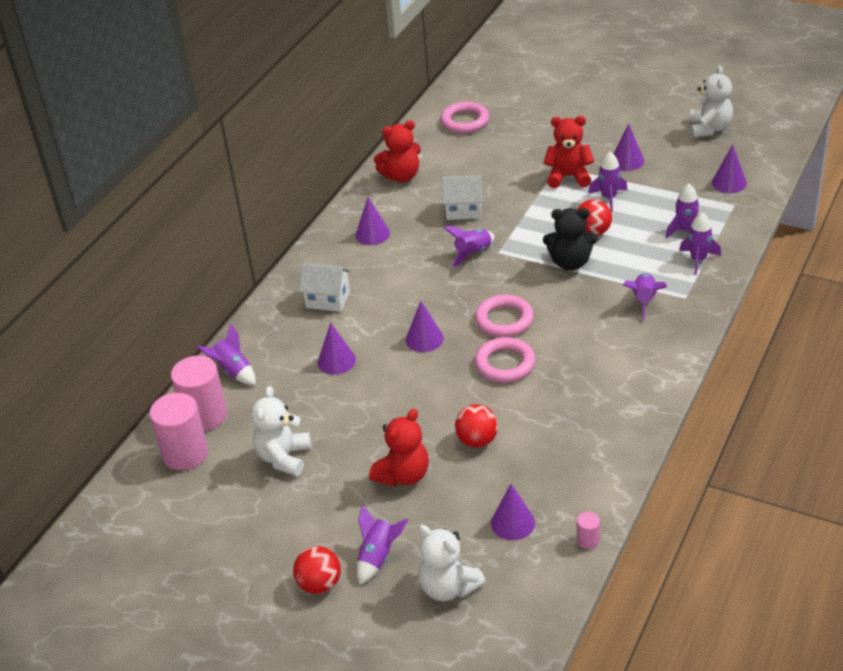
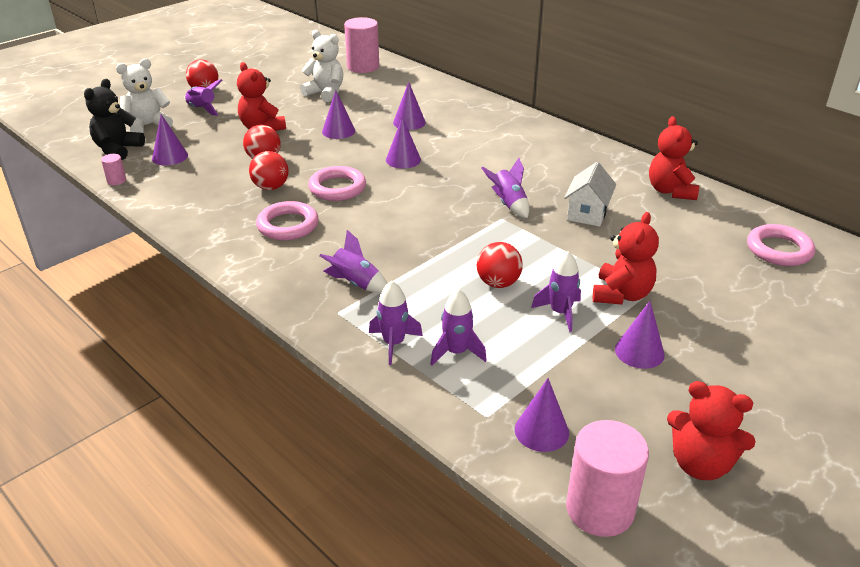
camera: 105 degrees right, 5 degrees down
(205, 415) = (393, 75): pink cylinder -> pink cylinder (600, 509)
(233, 371) = (432, 87): purple rocket -> none
(328, 300) = (489, 129): white house -> none
(372, 234) = (574, 161): purple cone -> purple cone (338, 131)
(504, 320) = (395, 199): pink ring -> pink ring (288, 225)
(530, 410) = (271, 187): none -> red ball
(570, 263) = (454, 255): black teddy bear -> black teddy bear (118, 149)
(709, 129) = (700, 464): white teddy bear -> red teddy bear

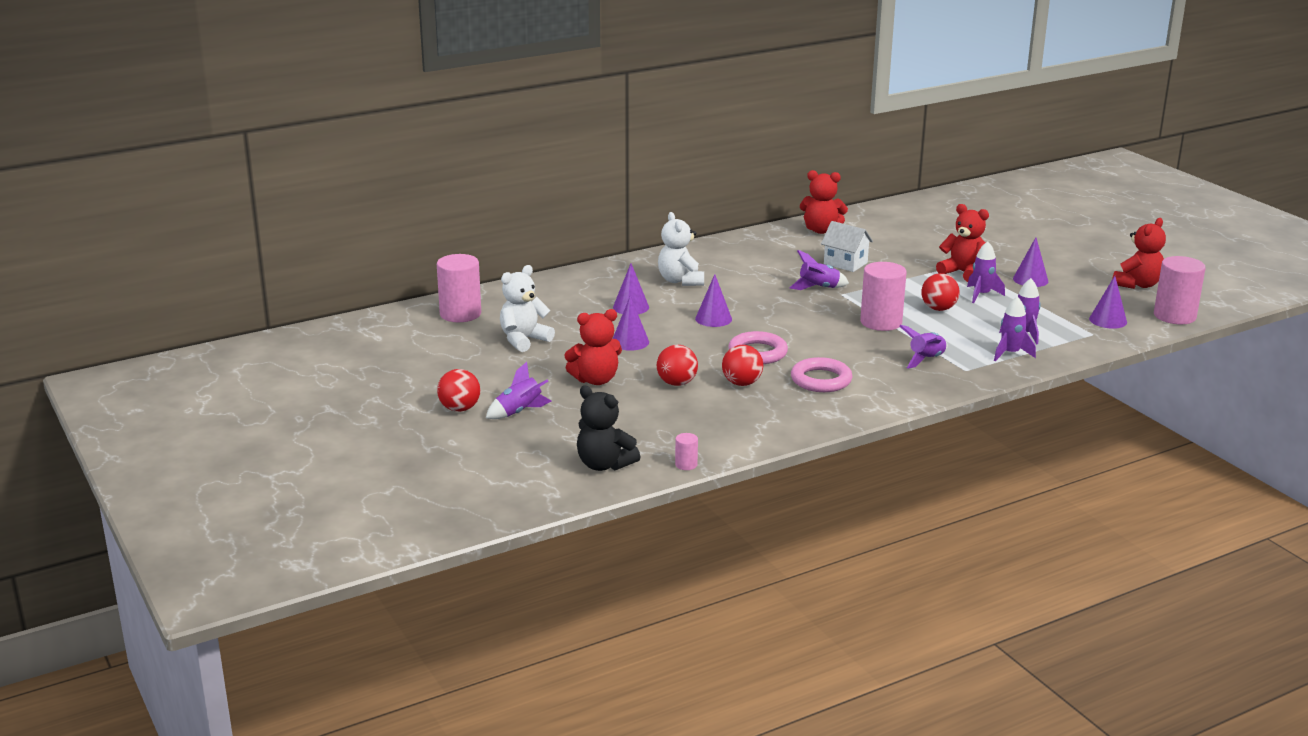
camera: 75 degrees left, 10 degrees down
(148, 126) = (546, 446): white teddy bear -> white teddy bear (680, 281)
(170, 156) = (641, 433): purple cone -> none
(440, 248) = (881, 322): none -> pink cylinder
(779, 250) = (918, 217): pink ring -> none

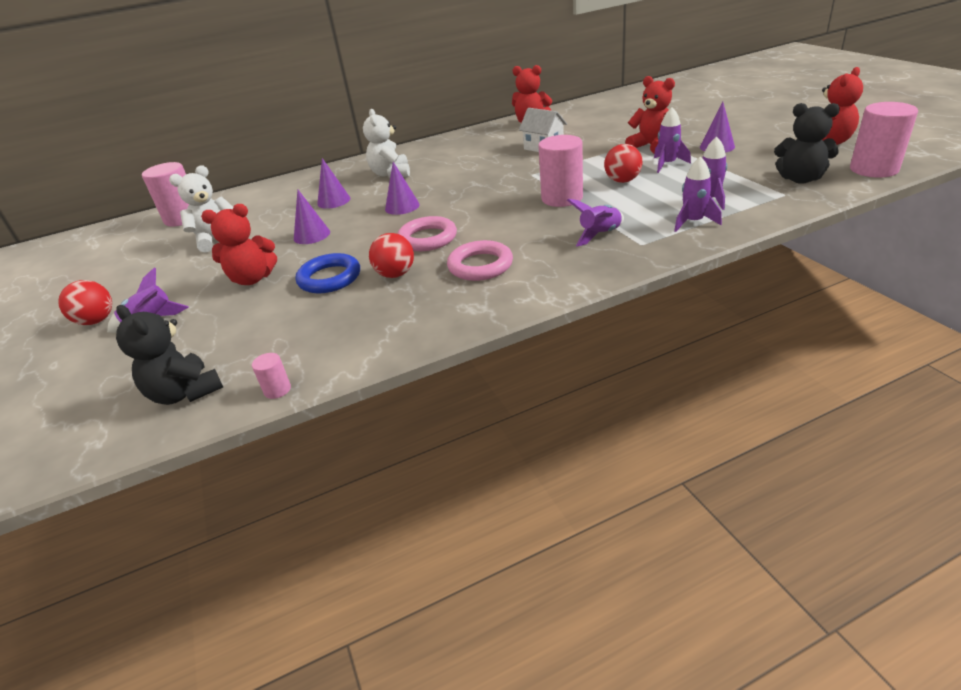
camera: 10 degrees right, 10 degrees up
(677, 383) = (329, 278): red ball -> blue ring
(818, 288) = (512, 170): purple rocket -> none
(1108, 320) = (800, 179): purple cone -> black teddy bear

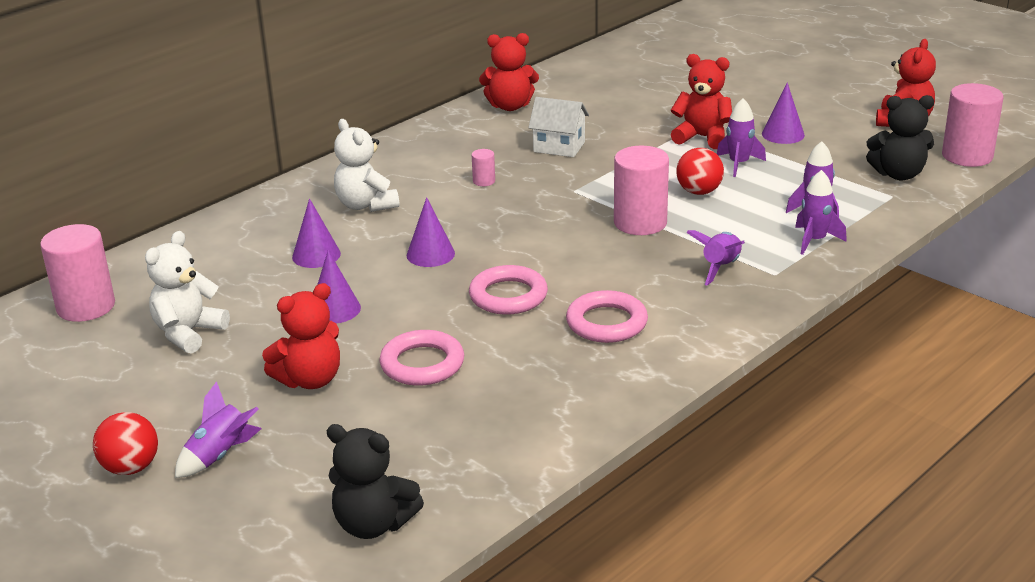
camera: 25 degrees left, 5 degrees down
(277, 390) = (488, 499): pink cylinder -> pink cylinder (484, 181)
(329, 278) = (422, 364): blue ring -> pink ring
(395, 274) = (507, 347): red ball -> none

